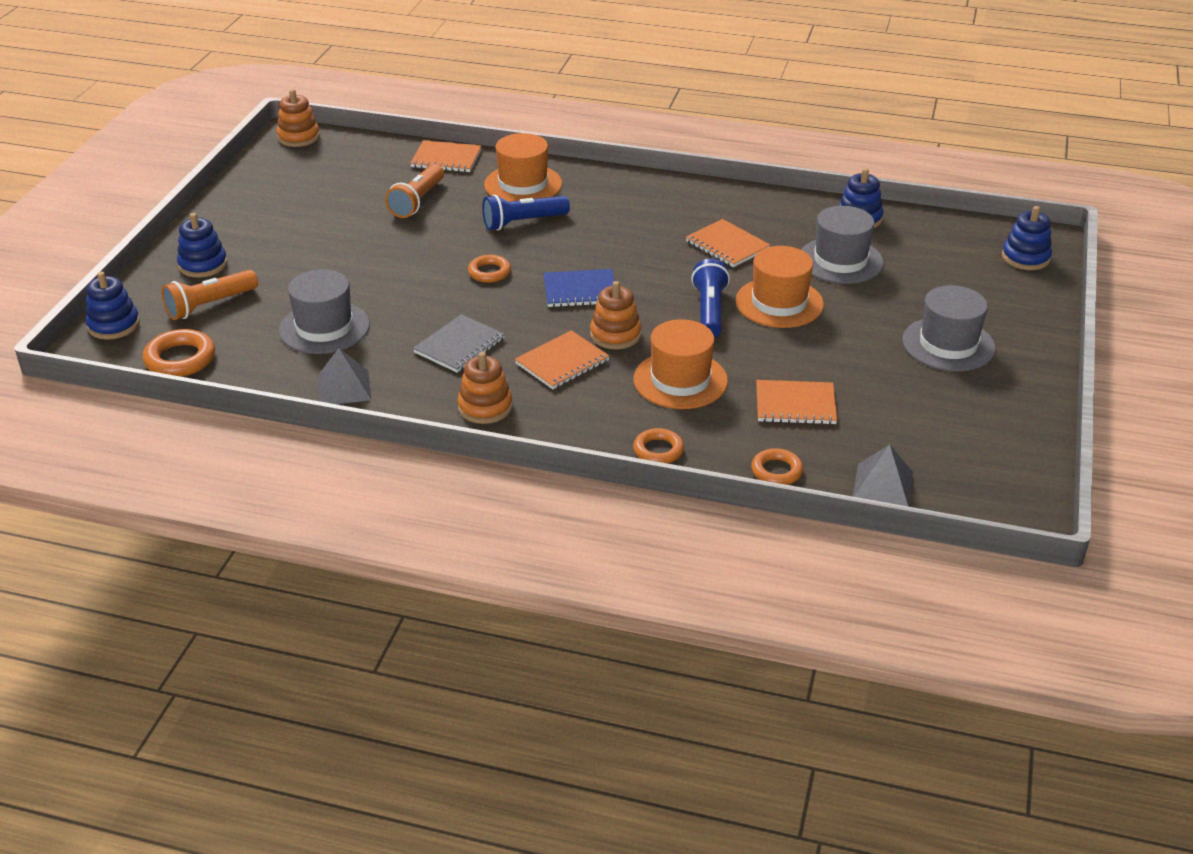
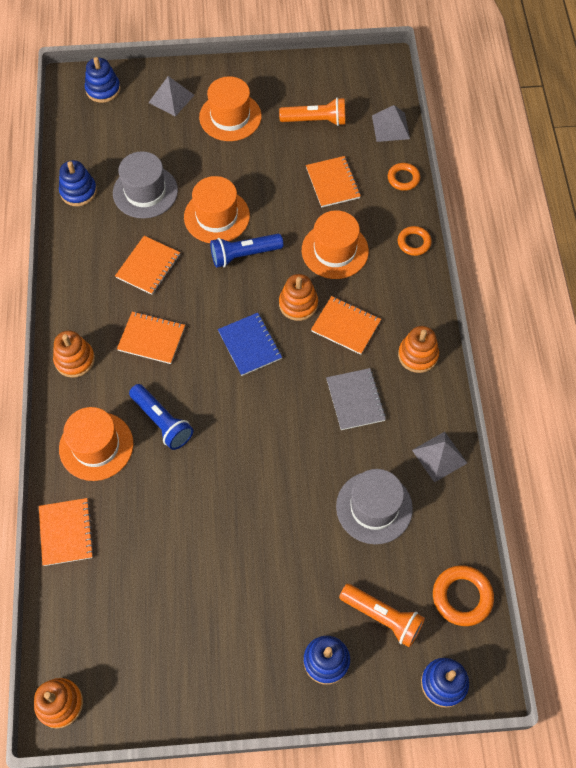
camera: 110 degrees left, 25 degrees up
(417, 201) = (154, 523): orange flashlight -> orange flashlight (315, 120)
(459, 346) = (355, 400): grey notebook -> grey notebook turned 60 degrees clockwise
(489, 272) = (248, 418): orange ring -> none
(628, 232) = (151, 339): none -> orange notebook
(630, 187) = (75, 360): none -> orange stacking toy
(948, 344) = (230, 117): grey hat -> orange hat
(996, 304) = (171, 98): none -> grey pyramid

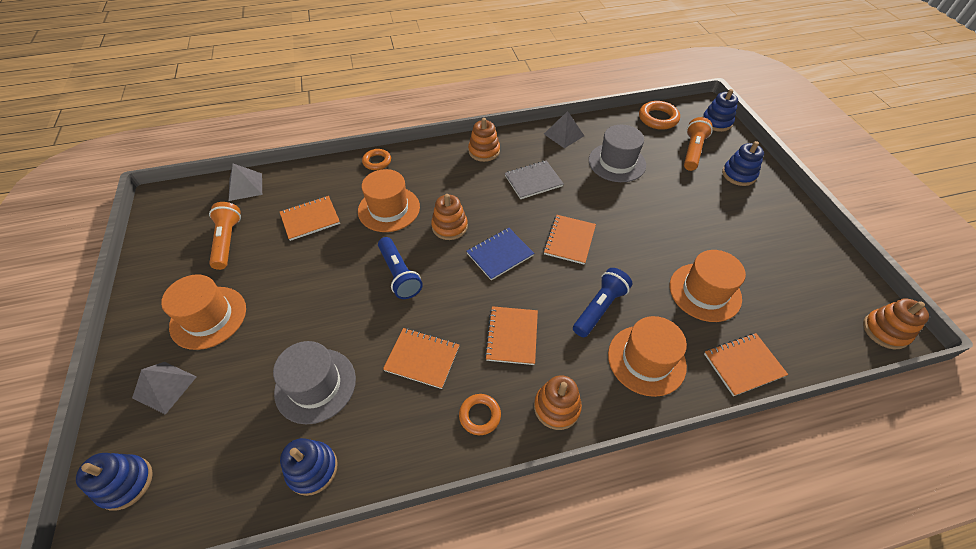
camera: 100 degrees left, 10 degrees down
(216, 216) = (351, 306): orange hat -> orange hat (705, 292)
(346, 326) = (466, 193): orange notebook -> orange notebook (569, 240)
(403, 178) = (308, 173): orange ring -> orange ring (480, 415)

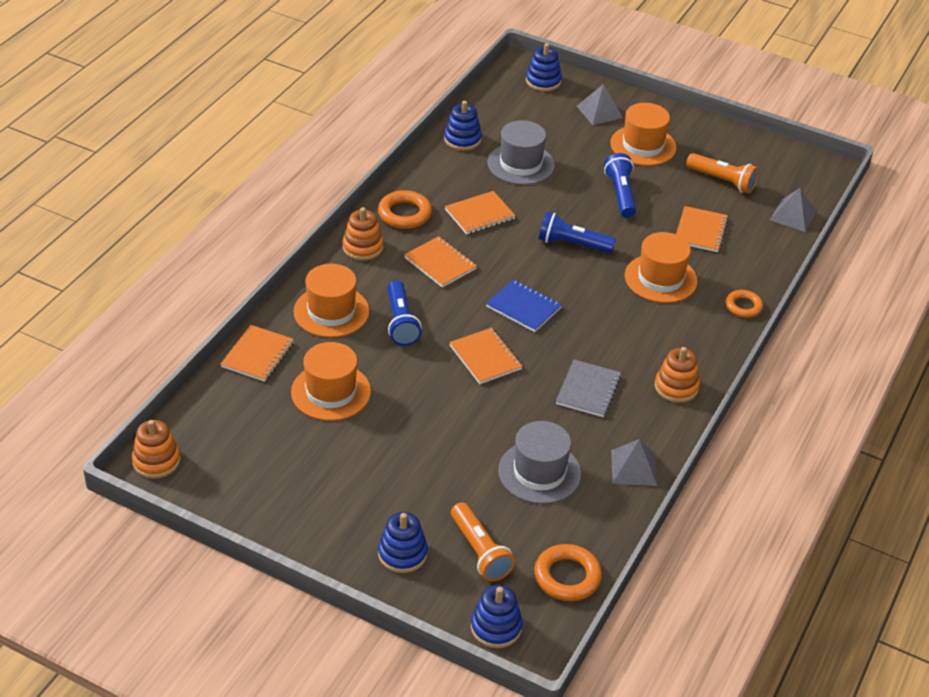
camera: 130 degrees right, 10 degrees down
(302, 287) = (621, 194): none -> blue flashlight
(449, 226) = (593, 300): orange stacking toy -> none
(480, 415) = (404, 214): orange ring -> orange ring, size x1.51
(500, 254) = (523, 307): blue notebook -> blue notebook turned 60 degrees counterclockwise

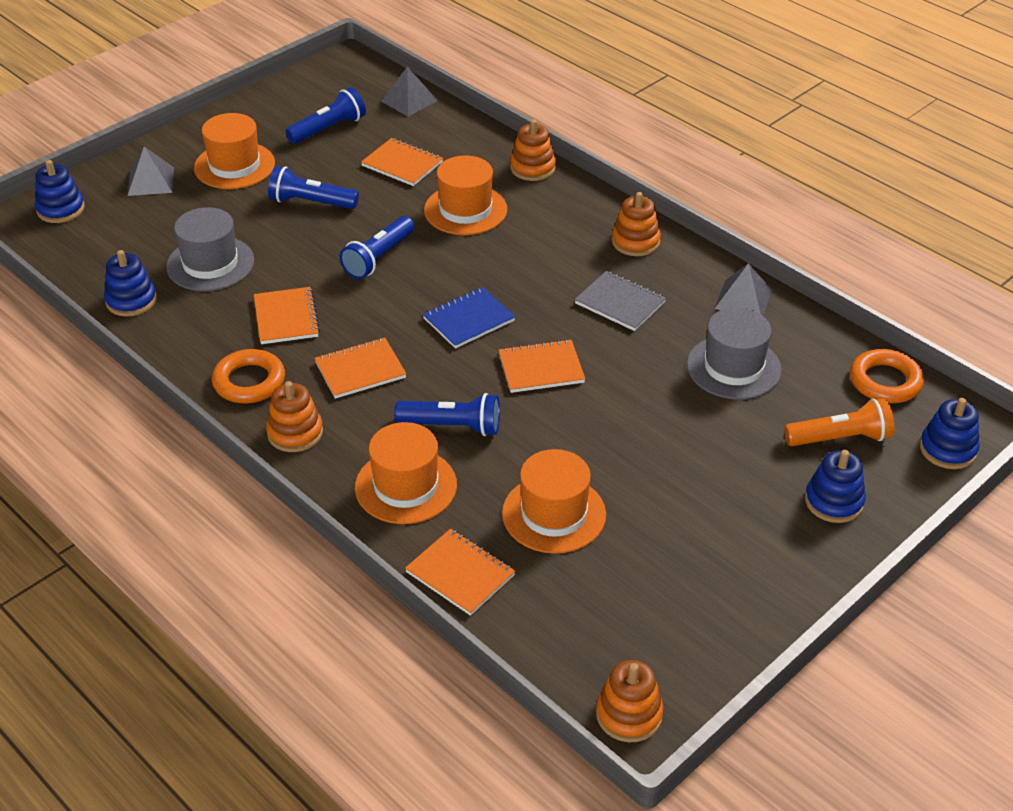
camera: 70 degrees left, 0 degrees up
(722, 181) = (328, 129): orange flashlight -> blue flashlight
(743, 306) = (532, 168): orange ring -> orange stacking toy

